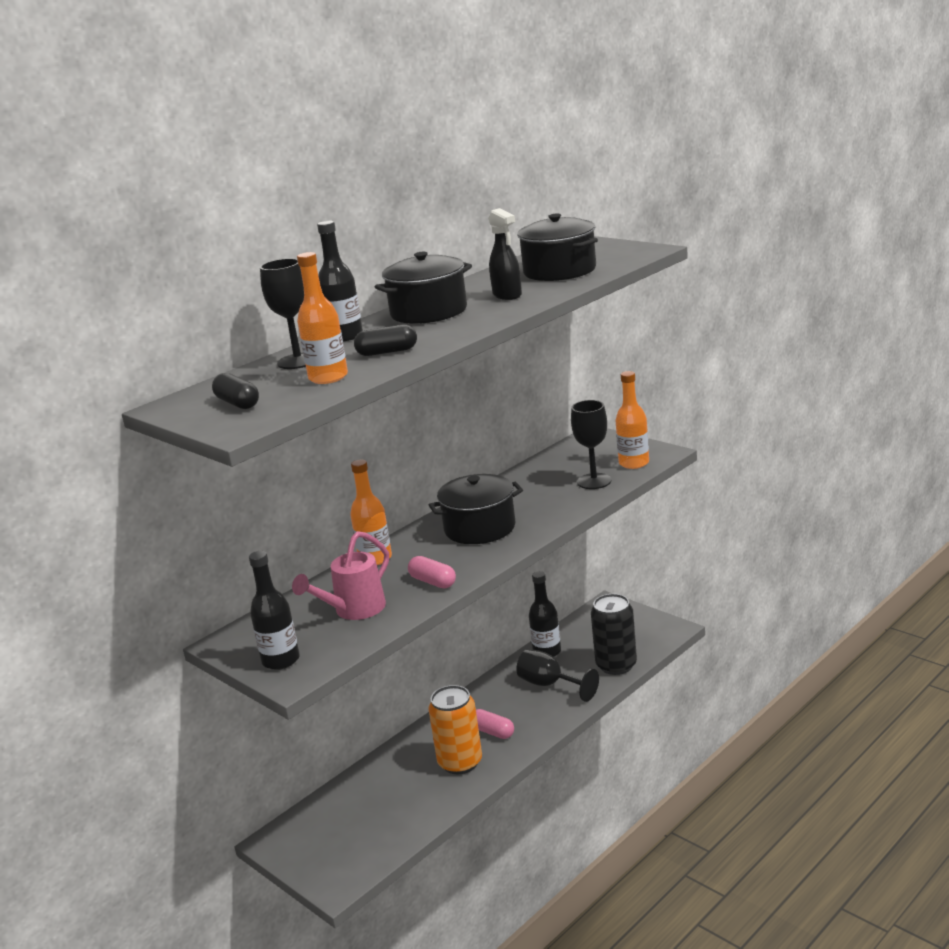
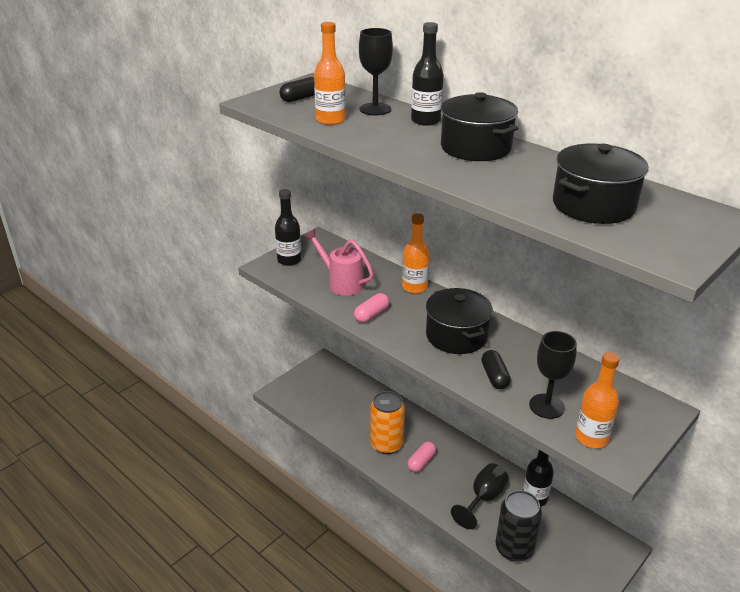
camera: 85 degrees right, 10 degrees up
(387, 352) = (375, 136): black capsule -> black capsule (494, 377)
(507, 295) = (512, 179): black spray bottle -> none

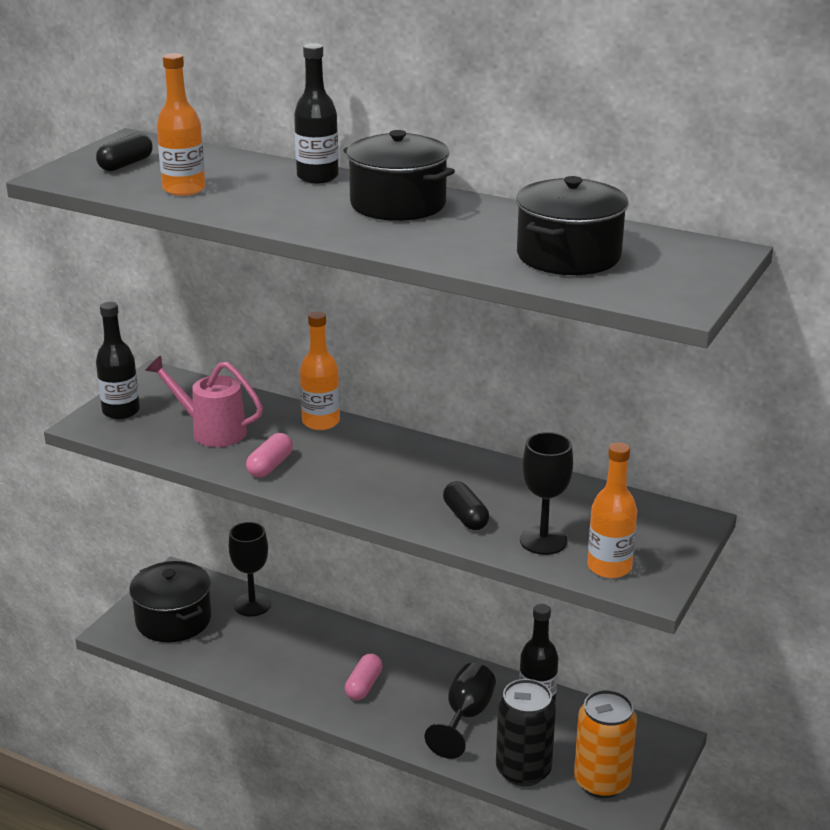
camera: 15 degrees left, 5 degrees down
(375, 109) = (240, 169): black goblet -> black goblet (252, 604)
(386, 444) = (306, 672): orange can -> orange can (601, 782)
(456, 336) = (399, 475): black pot -> black pot (173, 620)

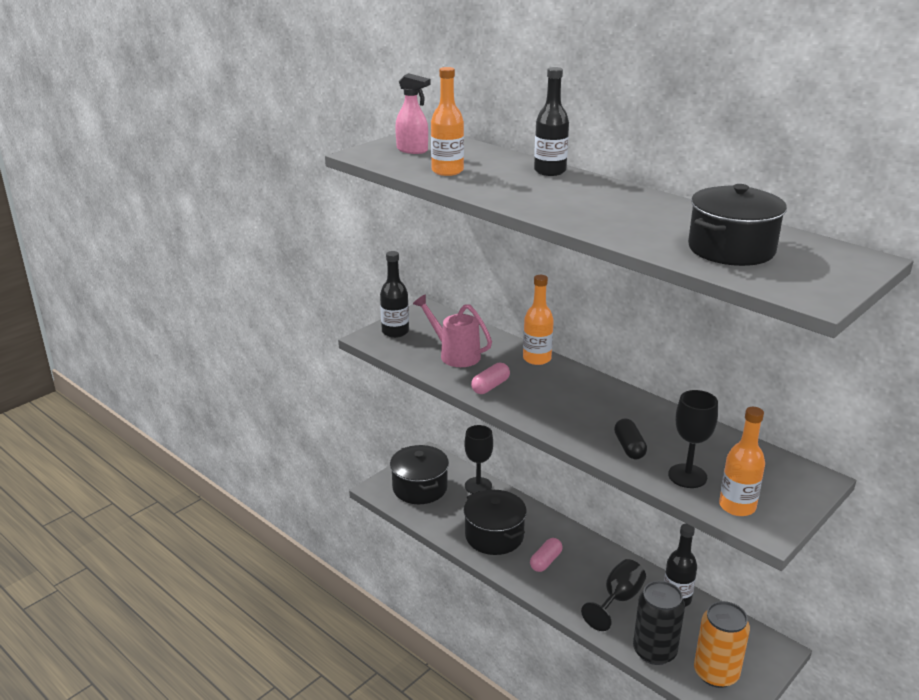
camera: 15 degrees right, 0 degrees up
(125, 164) = (412, 150): black capsule -> pink spray bottle
(398, 204) = (605, 196): black pot -> black pot (494, 536)

